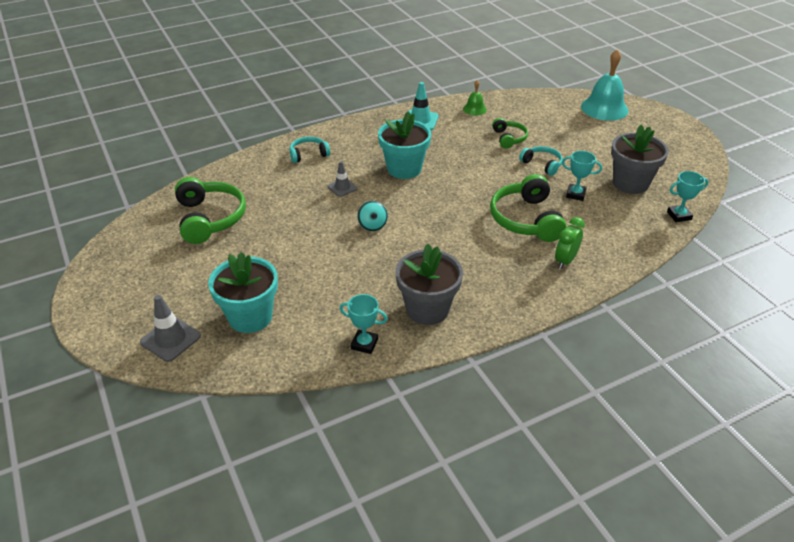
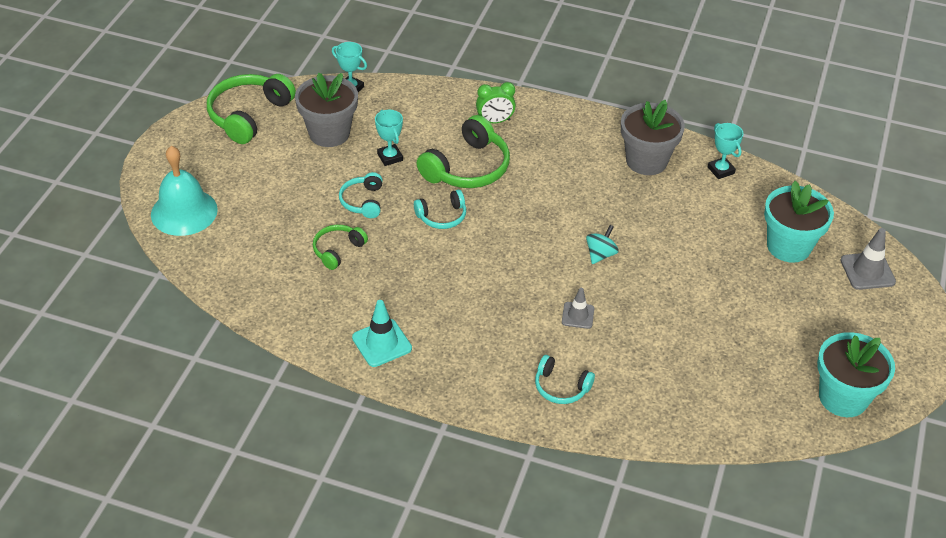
camera: 135 degrees left, 5 degrees up
(210, 218) = (745, 374): green headphones -> green headphones (249, 115)
(404, 169) = (490, 292): turquoise flower pot -> turquoise flower pot (843, 397)
(474, 109) = (301, 313): green bell -> none
(490, 185) = (442, 216): none -> turquoise headphones

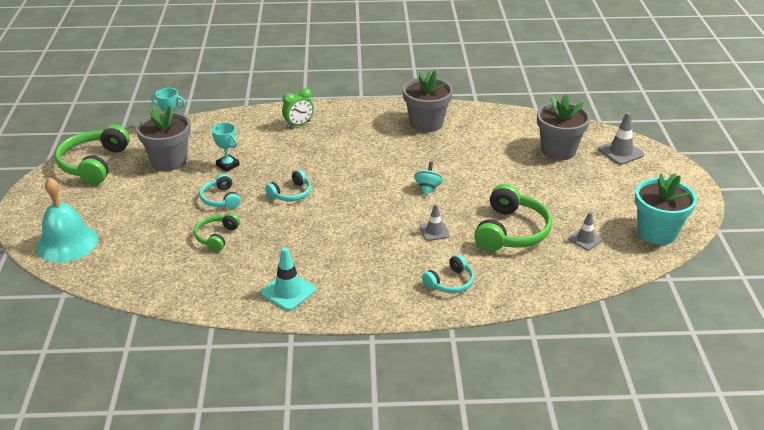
camera: 20 degrees left, 10 degrees down
(467, 168) = (294, 158): green headphones -> green headphones (511, 231)
(561, 387) = (450, 282): turquoise headphones -> turquoise headphones turned 45 degrees counterclockwise
(721, 170) = (482, 117): turquoise trophy -> none
(749, 380) = (585, 239): none -> grey traffic cone
(788, 246) = (558, 150): turquoise flower pot -> grey flower pot

